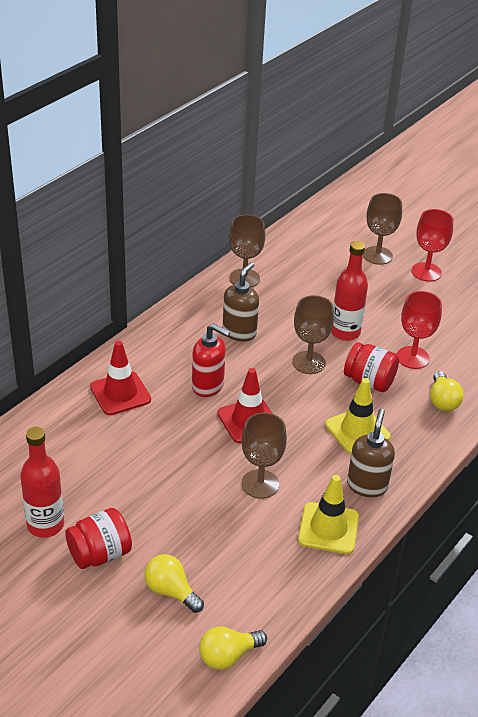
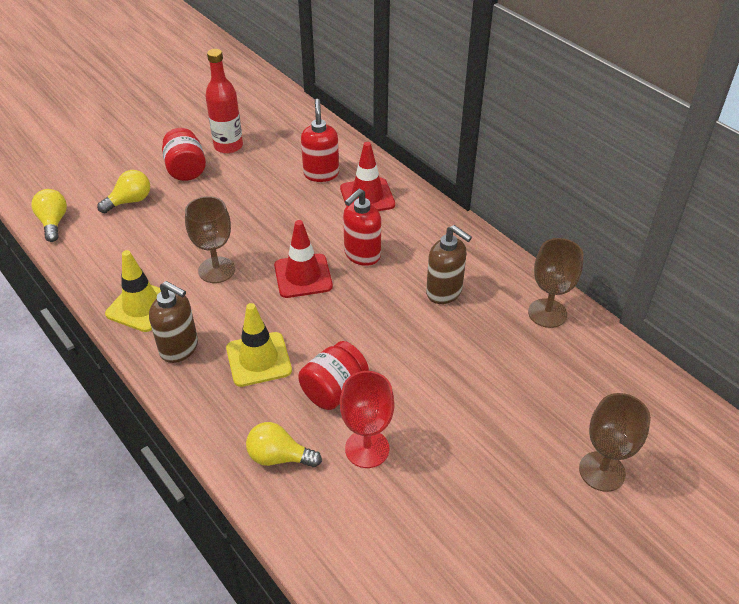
camera: 105 degrees right, 5 degrees up
(87, 433) = (321, 174): none -> red soap dispenser
(308, 362) = (380, 341): brown goblet -> none
(345, 332) = (429, 389): red bottle -> none
(426, 272) = (559, 526): red goblet -> none

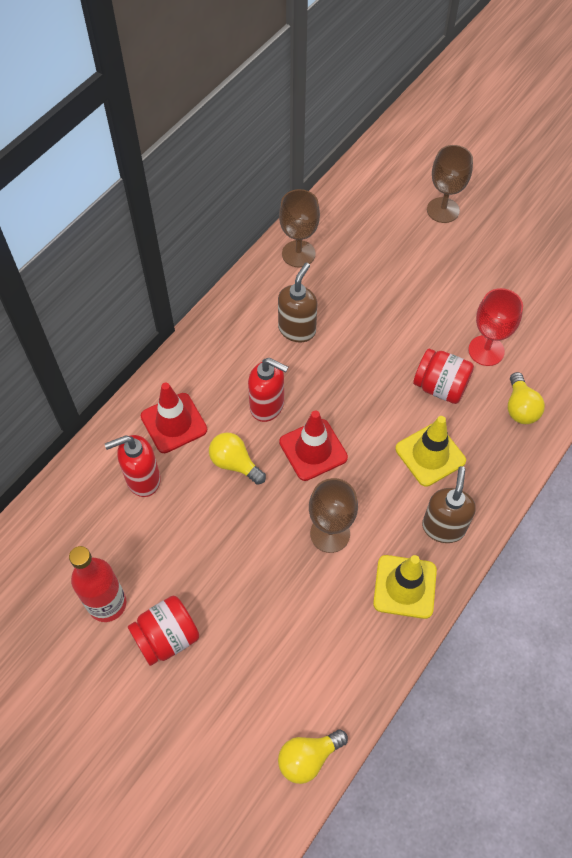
camera: 105 degrees left, 15 degrees up
(130, 201) = (244, 680): yellow light bulb -> yellow light bulb (235, 463)

